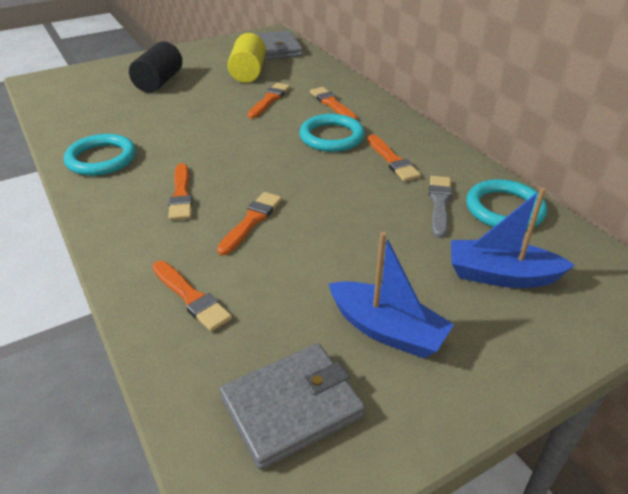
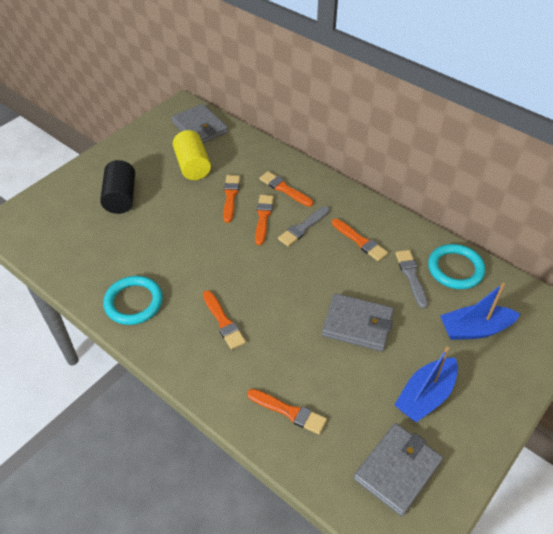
camera: 20 degrees left, 10 degrees up
(251, 221) = (290, 332): orange brush -> orange brush (263, 217)
(331, 137) = (303, 227): turquoise ring -> grey brush
(339, 233) = (357, 324): none -> grey wallet
(387, 330) = (425, 396): blue boat -> blue boat turned 120 degrees clockwise

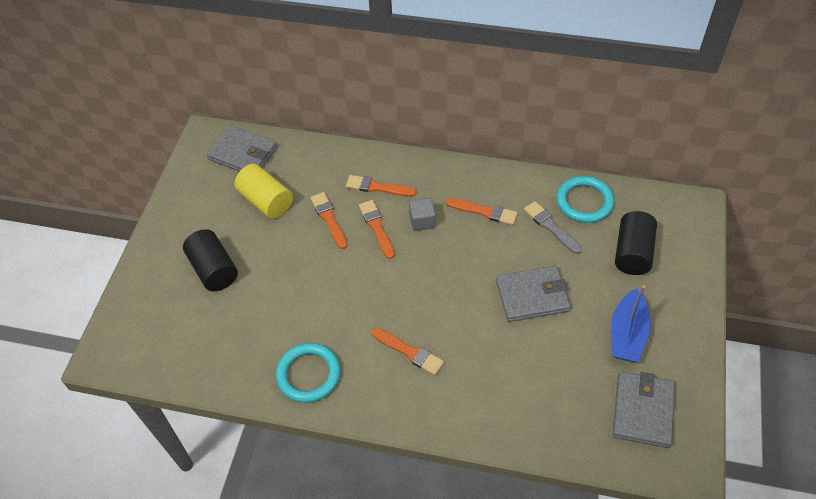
camera: 25 degrees left, 5 degrees up
(289, 412) = (523, 407): orange brush -> none
(303, 227) = (422, 221): grey brush -> grey cube
(475, 329) = (632, 253): blue boat -> black cylinder

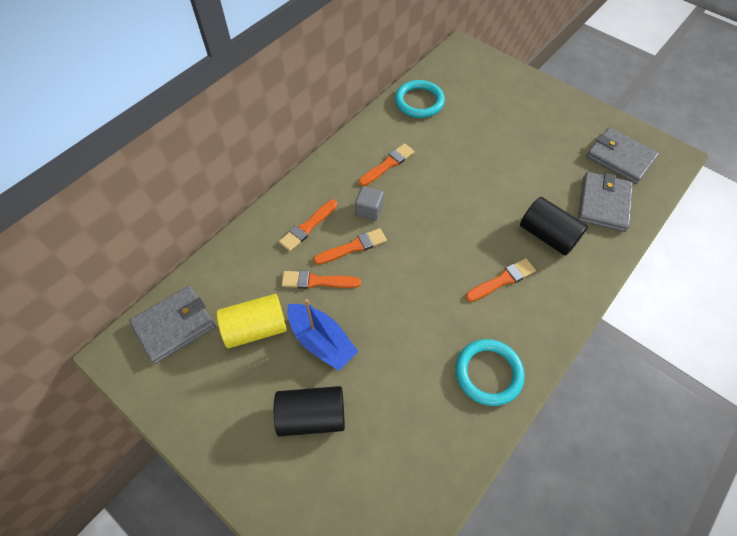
camera: 65 degrees left, 5 degrees up
(376, 227) = (353, 247): orange brush -> orange brush turned 150 degrees clockwise
(532, 296) = (489, 173): grey wallet -> grey wallet (603, 204)
(550, 226) = (430, 131): grey brush -> none
(627, 334) = (552, 135): blue boat -> blue boat (321, 341)
(632, 253) = (483, 98): black cylinder -> black cylinder (547, 235)

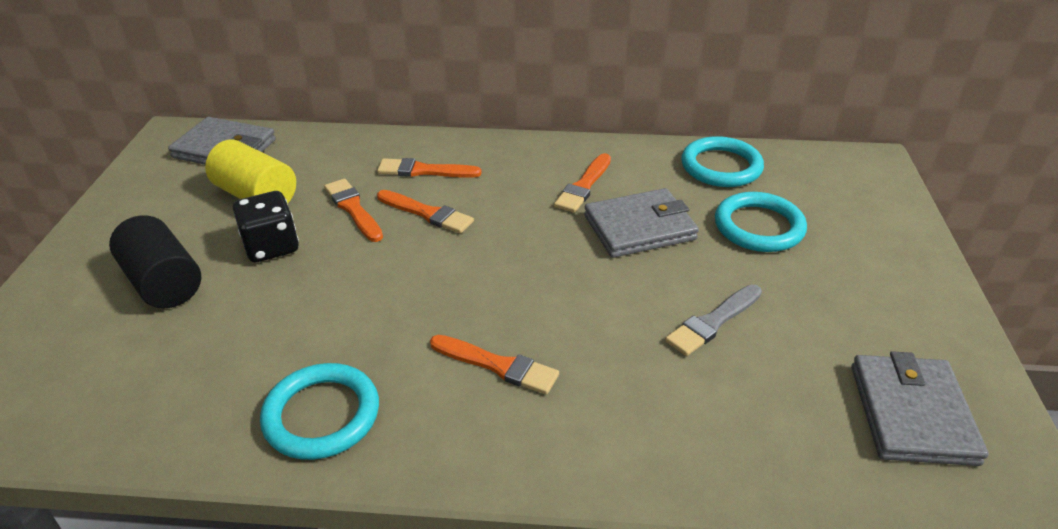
camera: 55 degrees right, 20 degrees down
(321, 341) = (271, 246): blue boat -> black dice
(369, 210) = (495, 202): grey cube -> none
(388, 164) = (583, 186): orange brush -> orange brush turned 105 degrees clockwise
(477, 121) = (758, 227): none -> turquoise ring
(529, 182) = (713, 322): none -> grey brush
(547, 235) = (632, 383): black cylinder -> none
(603, 204) = (778, 429): grey wallet -> grey wallet (639, 227)

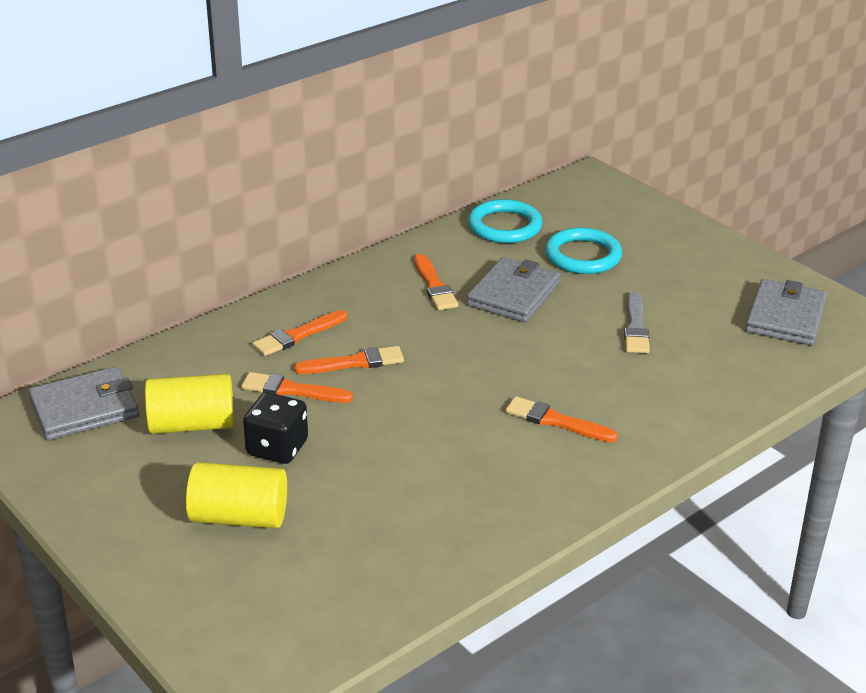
camera: 45 degrees left, 5 degrees down
(163, 282) = (239, 517): black cylinder -> yellow cylinder
(322, 415) = (499, 509): turquoise ring -> none
(498, 365) = (556, 421): orange brush -> orange brush turned 135 degrees counterclockwise
(911, 413) = (785, 317): grey wallet -> grey wallet turned 60 degrees clockwise

